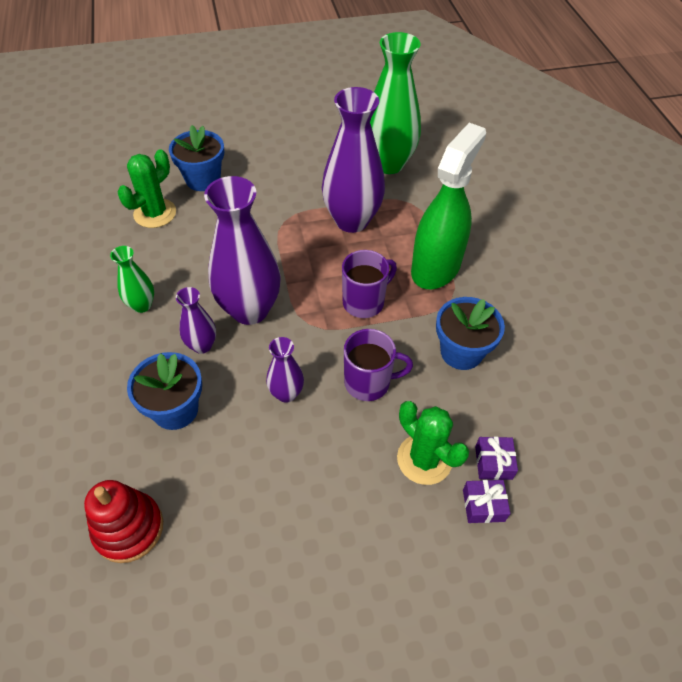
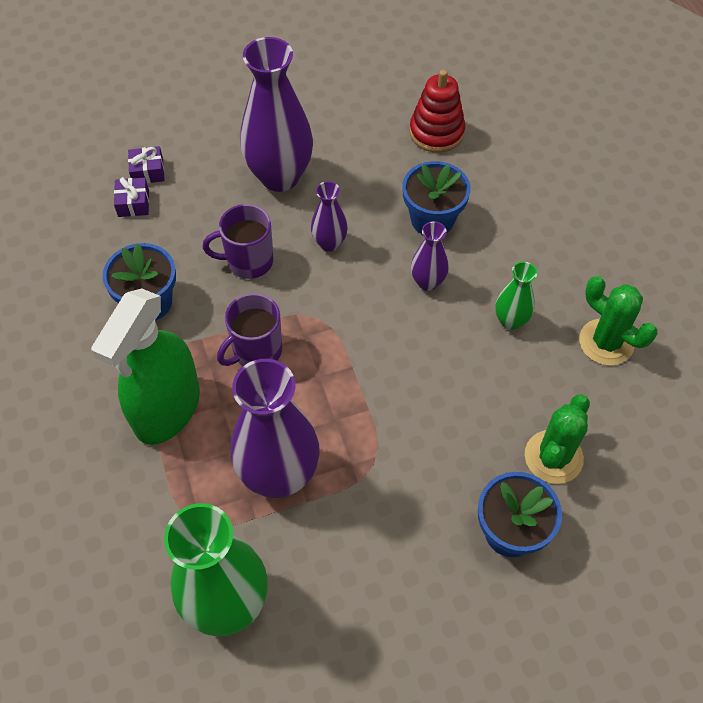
camera: 175 degrees right, 5 degrees up
(250, 310) = (387, 328): purple vase -> purple vase (280, 176)
(424, 459) = (196, 200): green cactus -> green cactus (606, 342)

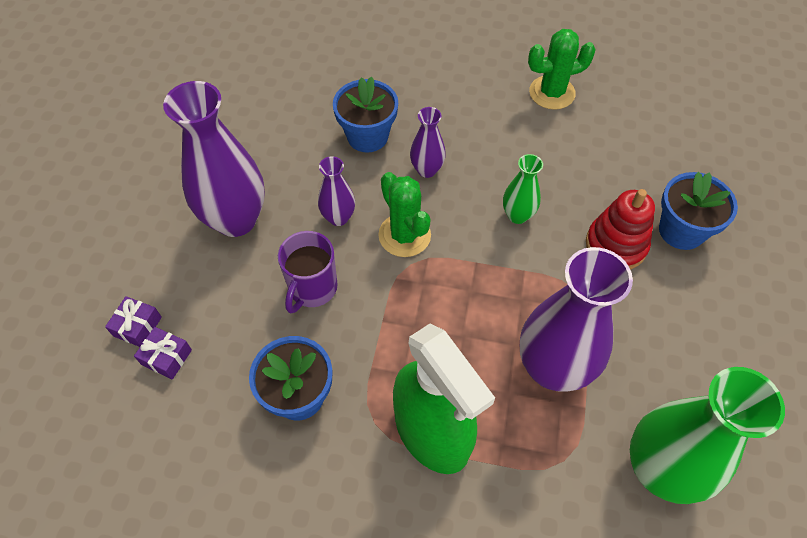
camera: 60 degrees left, 0 degrees up
(256, 351) = (414, 327): purple mug -> none
(436, 132) = (281, 90): red stacking toy -> red stacking toy (616, 245)
(510, 321) = (498, 137): green vase -> green vase (517, 215)
(553, 457) = (631, 173): green cactus -> green cactus (404, 235)

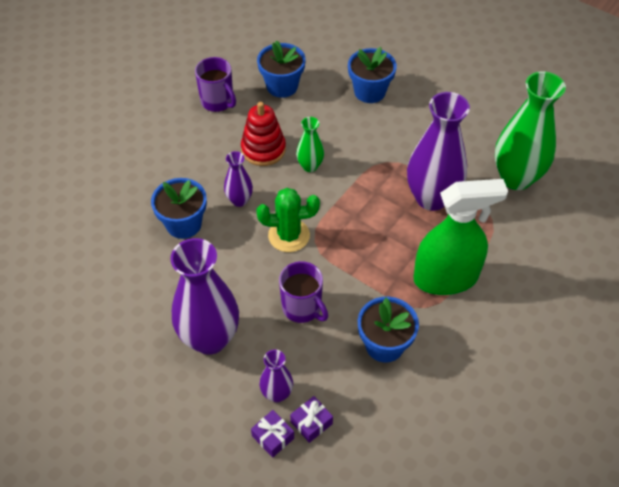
camera: 65 degrees left, 5 degrees down
(338, 217) = (249, 270): purple vase -> purple vase (277, 394)
(552, 93) = (218, 102): green cactus -> purple mug
(616, 245) = (362, 127): red stacking toy -> red stacking toy (263, 149)
(619, 139) = (282, 86): none -> blue flower pot

